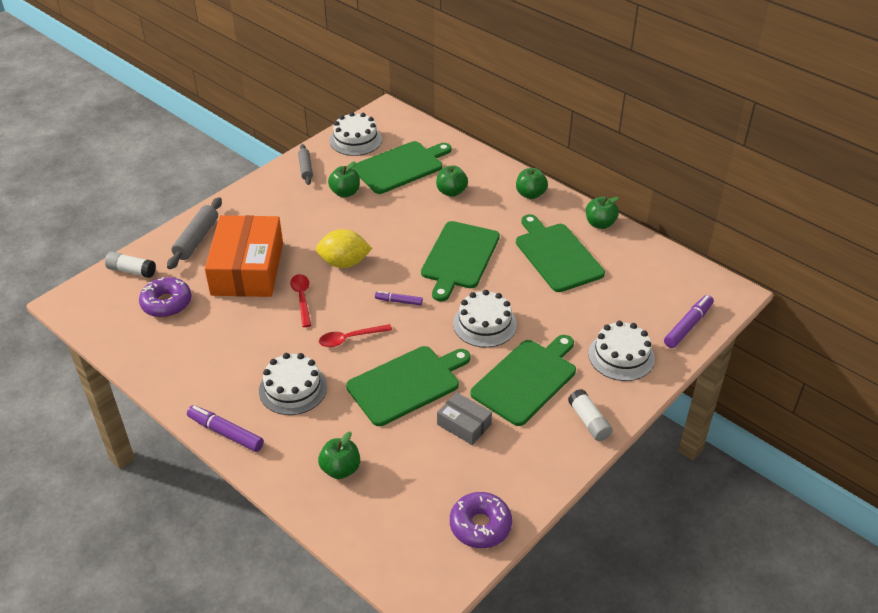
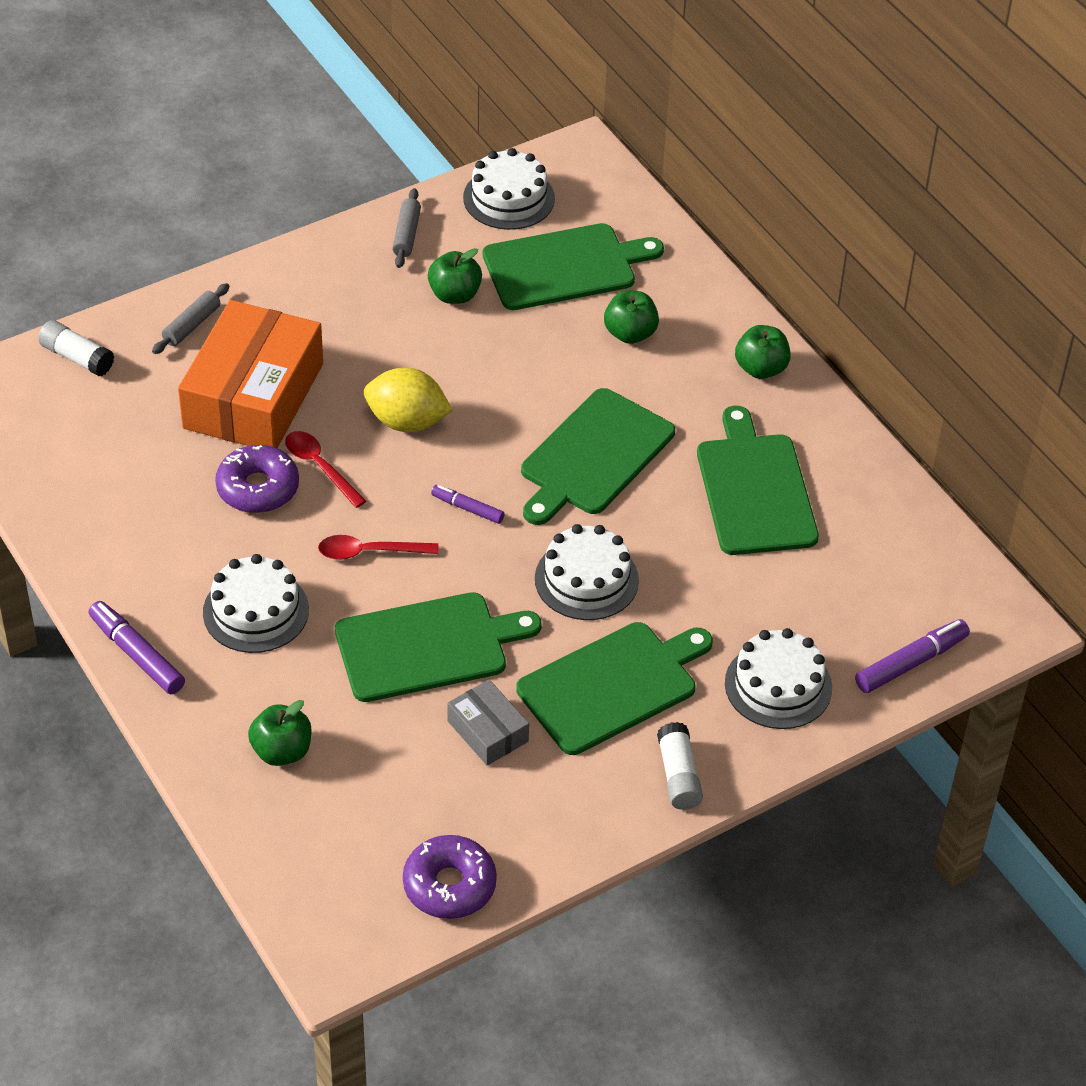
camera: 15 degrees right, 5 degrees up
(166, 303) = (113, 425): purple donut -> purple donut (258, 488)
(197, 239) = (192, 325): grey rolling pin -> grey rolling pin, size x0.64
(302, 298) = (320, 467): red spoon -> red spoon turned 45 degrees counterclockwise
(600, 224) = (853, 450): green apple -> none

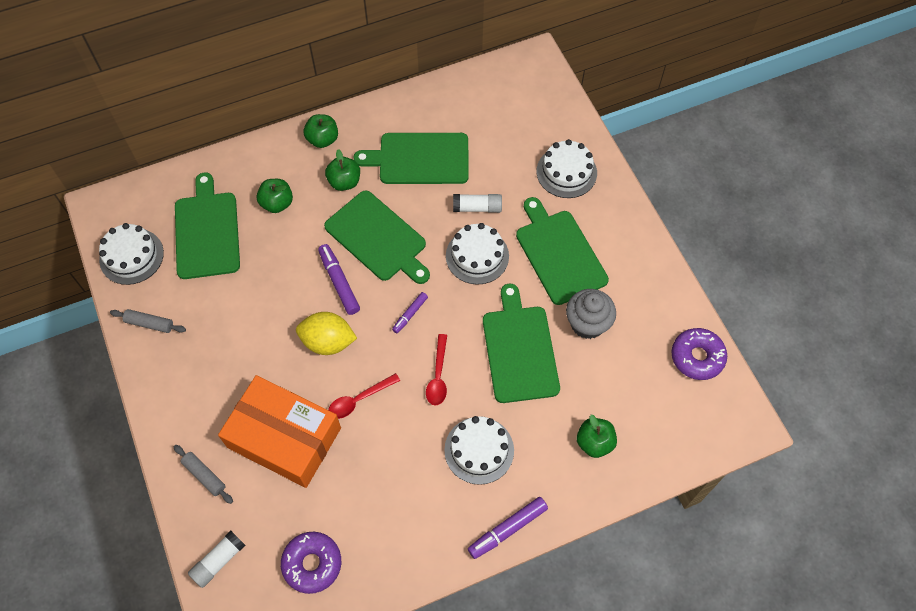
camera: 80 degrees left, 15 degrees up
(258, 488) = (371, 441): purple donut -> purple donut (312, 564)
(407, 422) = (328, 342): yellow lemon -> yellow lemon turned 75 degrees clockwise
(454, 295) = (217, 300): green apple -> green apple (344, 182)
(487, 731) = (587, 324): grey box -> grey cupcake
(678, 776) = (626, 230): white glue stick -> white glue stick (477, 208)
(911, 663) = (556, 108): purple marker -> purple marker (339, 282)

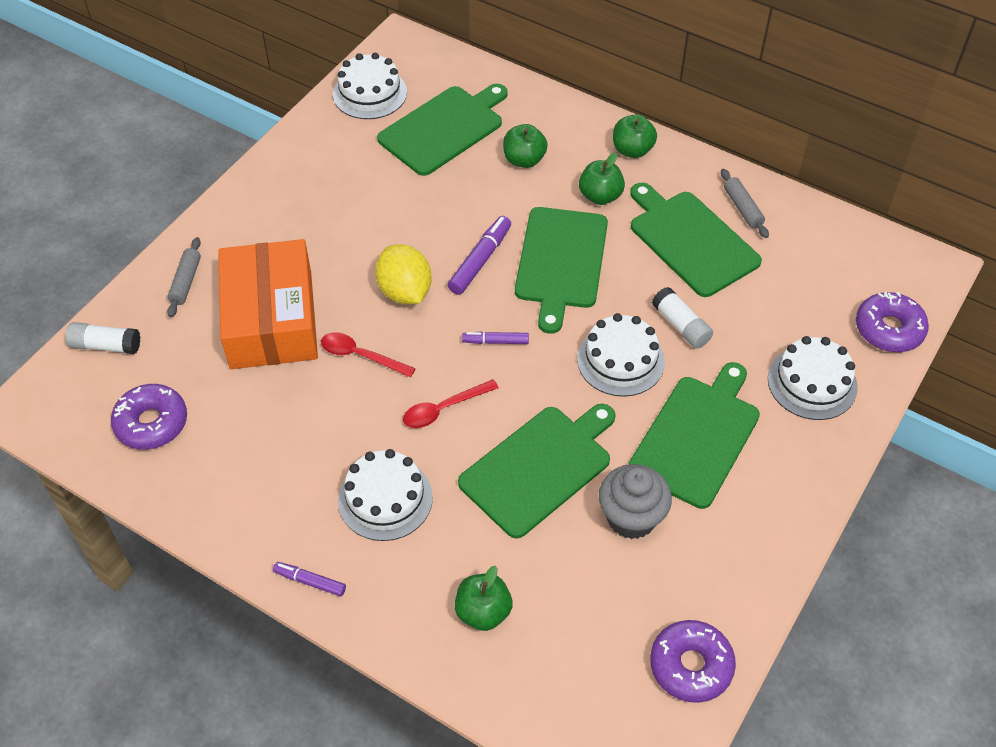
camera: 55 degrees right, 10 degrees down
(149, 323) = (311, 148): grey rolling pin -> grey rolling pin (743, 208)
(507, 529) = (310, 581): purple marker -> purple marker, size x0.62
(560, 110) = (889, 329): none -> purple donut

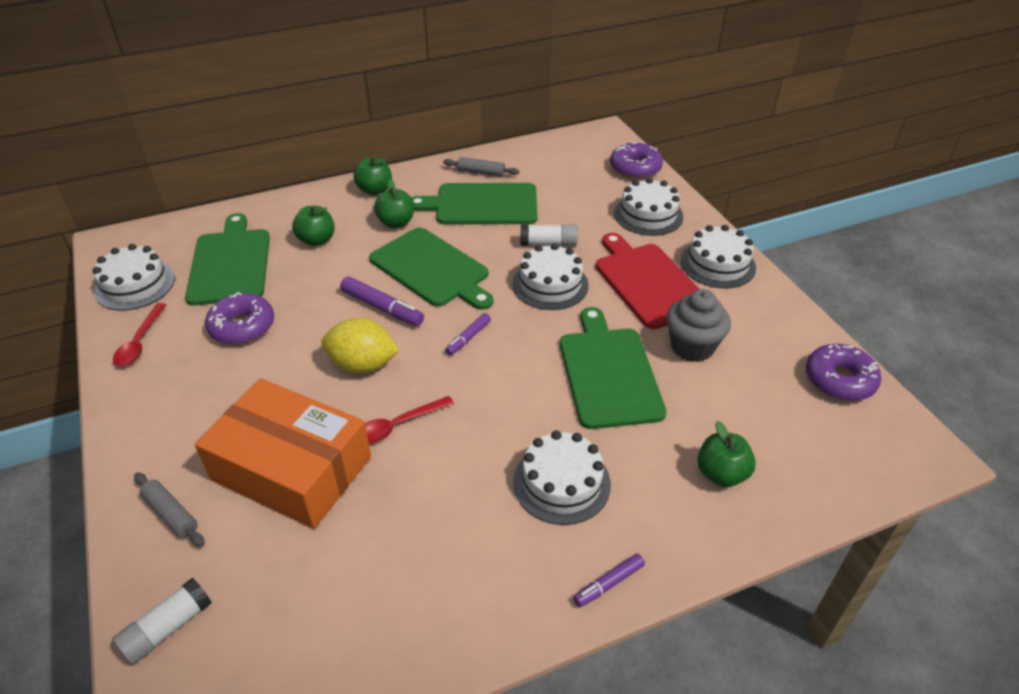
camera: 55 degrees left, 10 degrees down
(151, 423) = (311, 632): purple donut -> purple donut (242, 327)
(444, 409) = (504, 400): red spoon -> red spoon (140, 342)
(480, 260) = (382, 308): purple marker -> purple marker turned 150 degrees clockwise
(697, 436) = (648, 282): green cutting board -> red cutting board
(784, 483) = (718, 264): none -> white cake

